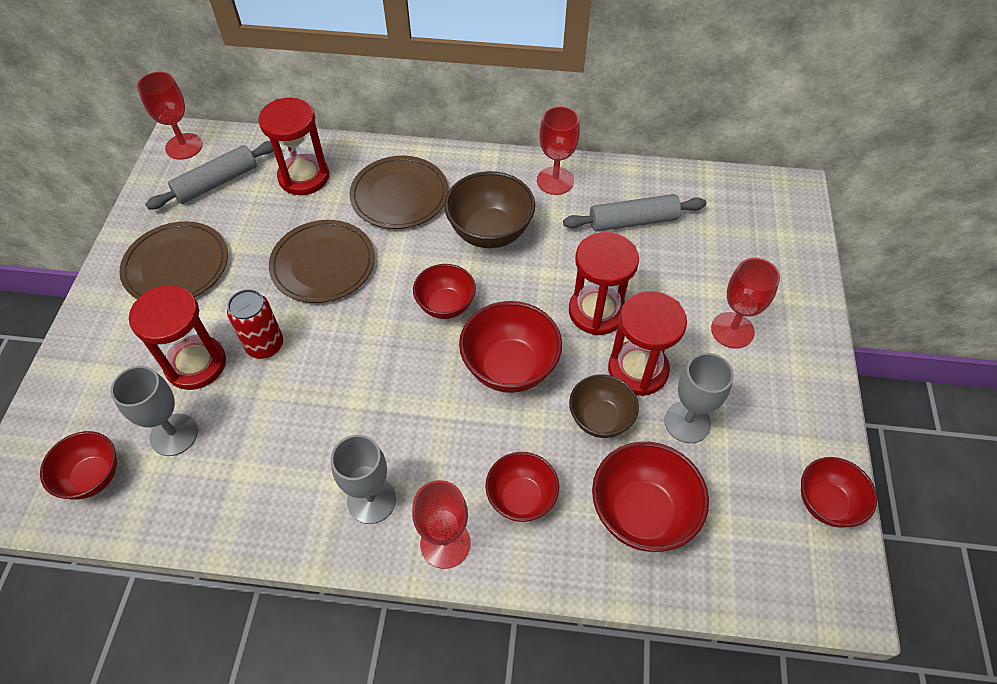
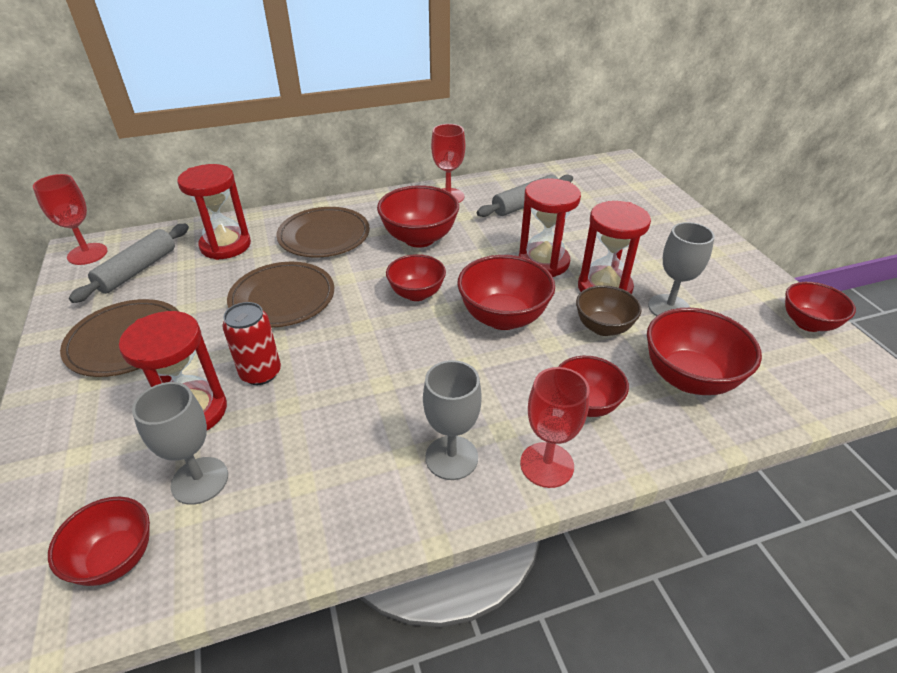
camera: 25 degrees left, 15 degrees down
(490, 232) = (419, 238): brown bowl -> red bowl
(732, 330) = (650, 245): red goblet -> none

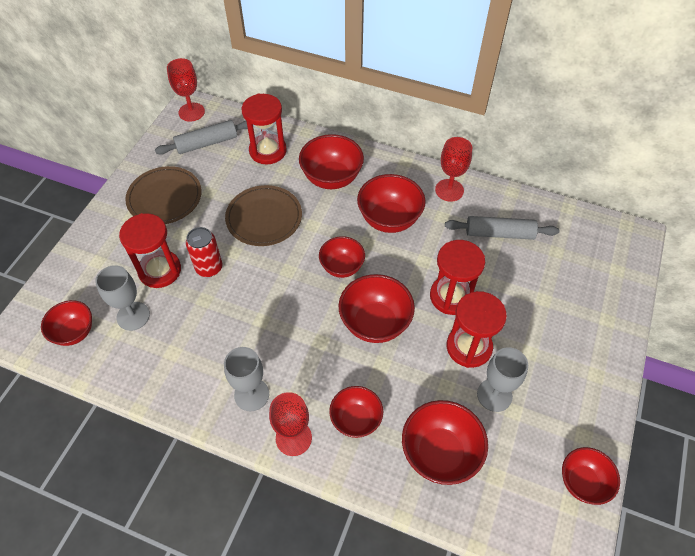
camera: 40 degrees right, 15 degrees up
(324, 236) = (331, 178): brown plate -> red bowl
(603, 327) = (430, 377): brown bowl -> none

